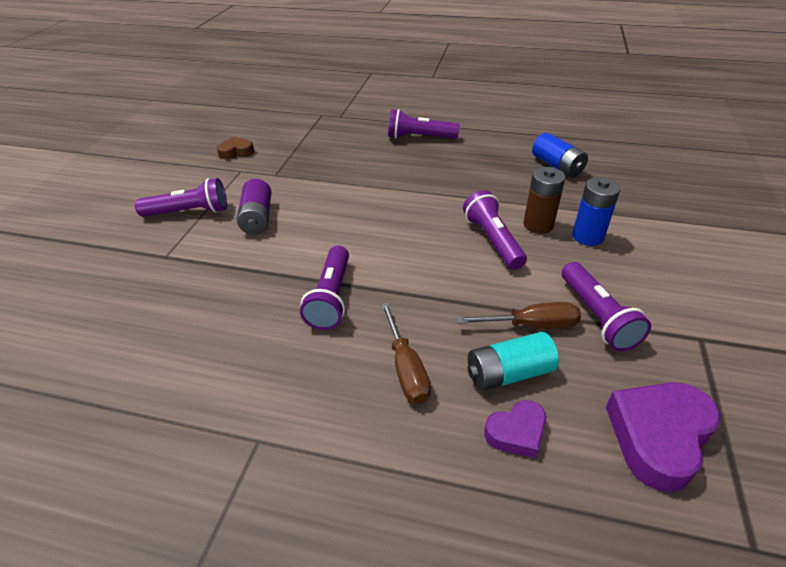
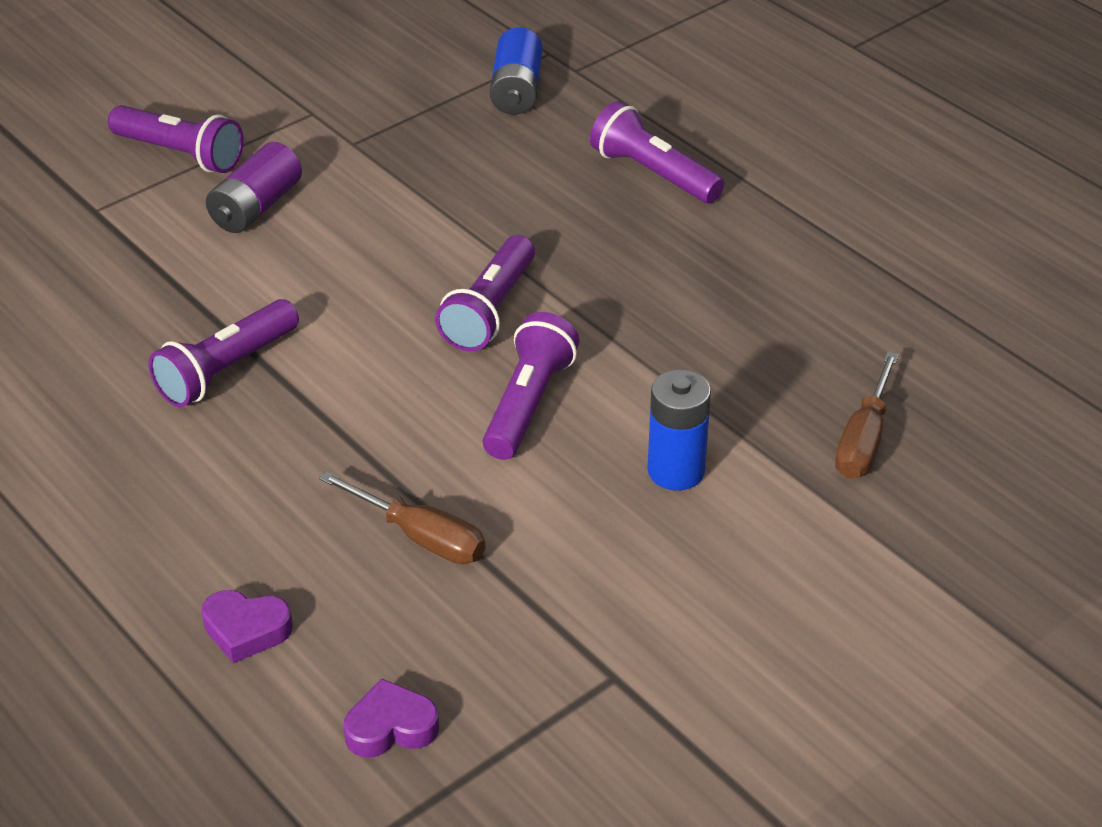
camera: 35 degrees right, 0 degrees up
(236, 152) = (341, 73): brown heart -> none
(406, 369) = (212, 501): brown screwdriver -> brown screwdriver (863, 441)
(508, 373) = (318, 571): turquoise battery -> none
(538, 225) = (628, 416): brown battery -> none
(557, 166) = (810, 336): blue battery -> blue battery (516, 90)
(597, 316) = (519, 575): purple flashlight -> purple flashlight (489, 311)
(658, 436) = (391, 727): purple heart -> purple heart, size x0.57

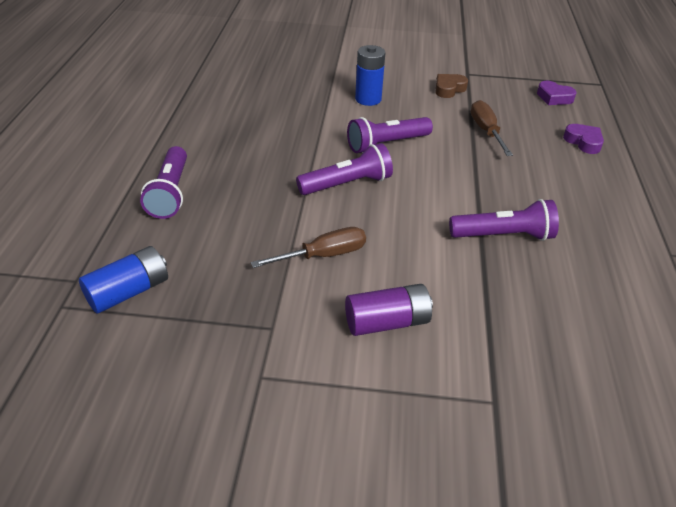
camera: 135 degrees left, 0 degrees up
(180, 154) = (389, 409): purple flashlight -> none
(591, 599) = (449, 89): none -> brown heart
(863, 441) = (295, 73): brown screwdriver -> brown screwdriver (324, 255)

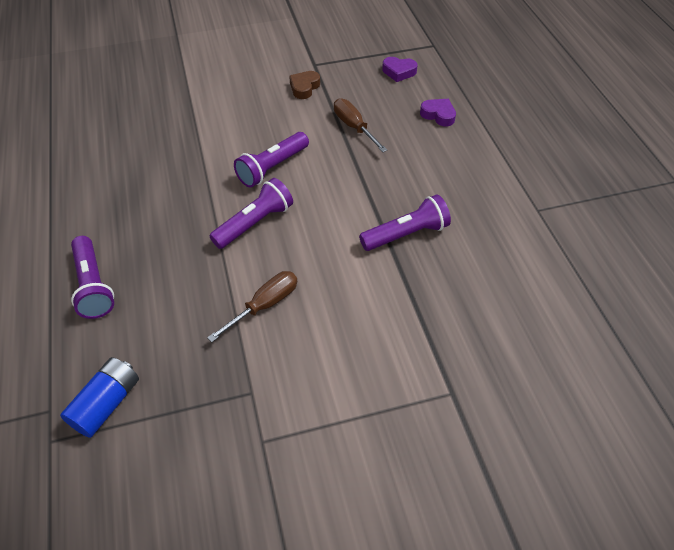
camera: 20 degrees left, 10 degrees up
(368, 99) = (235, 120): blue battery -> none
(387, 322) = (344, 352): purple battery -> none

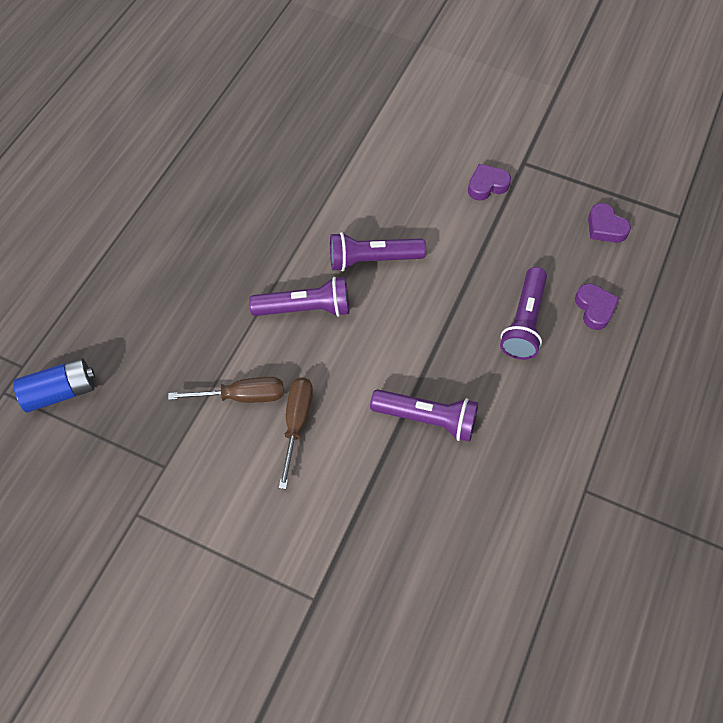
camera: 40 degrees right, 10 degrees up
(93, 286) = (133, 278): purple flashlight -> purple flashlight (524, 322)
(304, 87) = (487, 185): brown heart -> purple heart
(353, 127) = (492, 264): brown screwdriver -> brown screwdriver (297, 422)

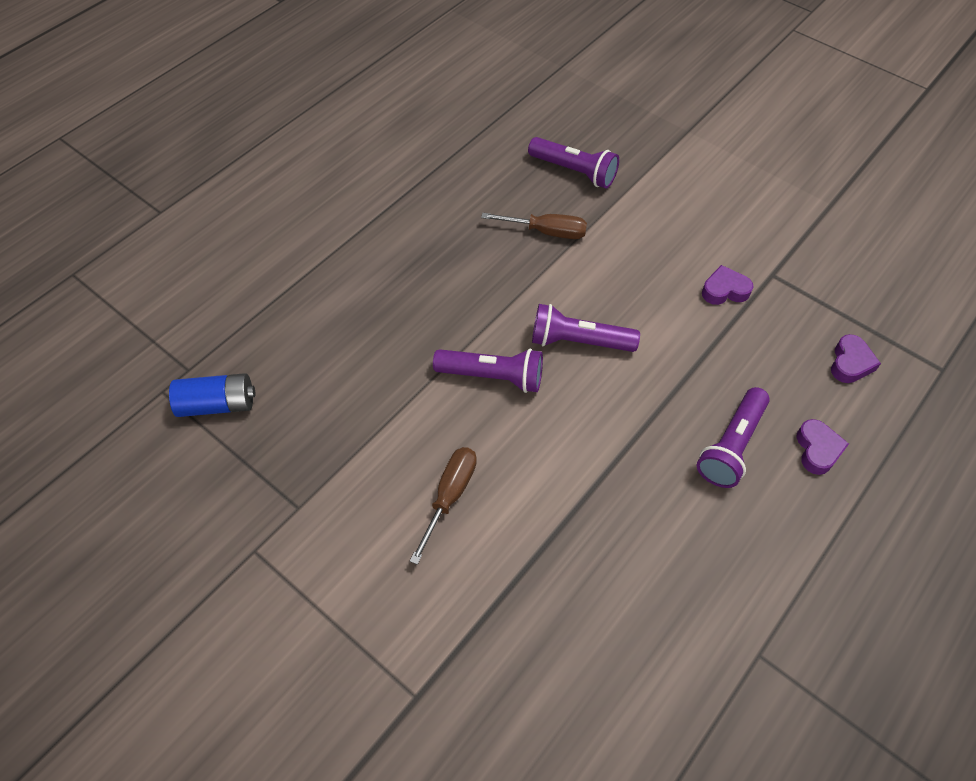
camera: 15 degrees right, 5 degrees down
(243, 396) = (401, 453): brown screwdriver -> brown screwdriver (547, 232)
(427, 419) = (594, 527): purple flashlight -> purple flashlight (574, 172)
(605, 227) = (850, 363): purple heart -> purple heart turned 135 degrees counterclockwise

